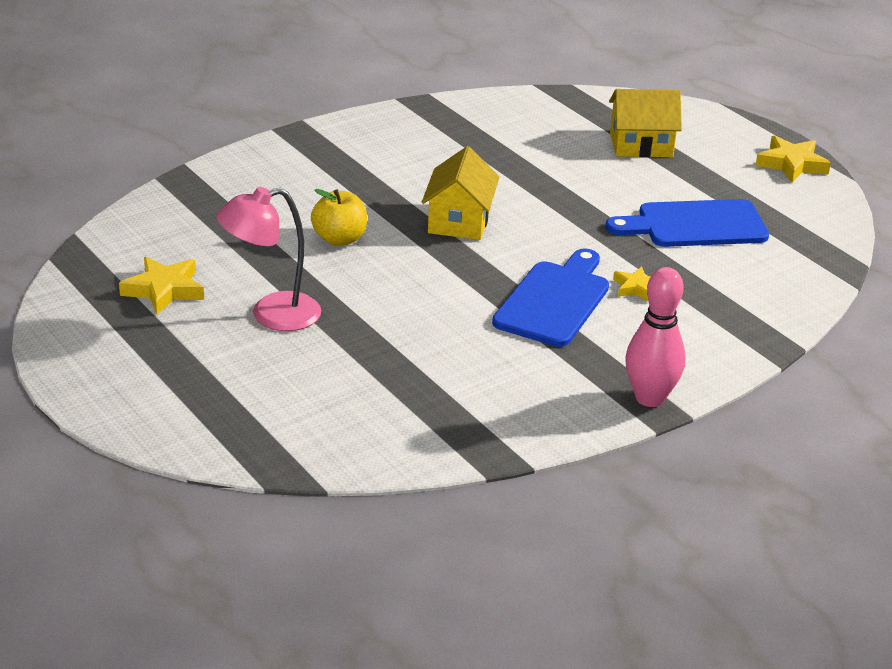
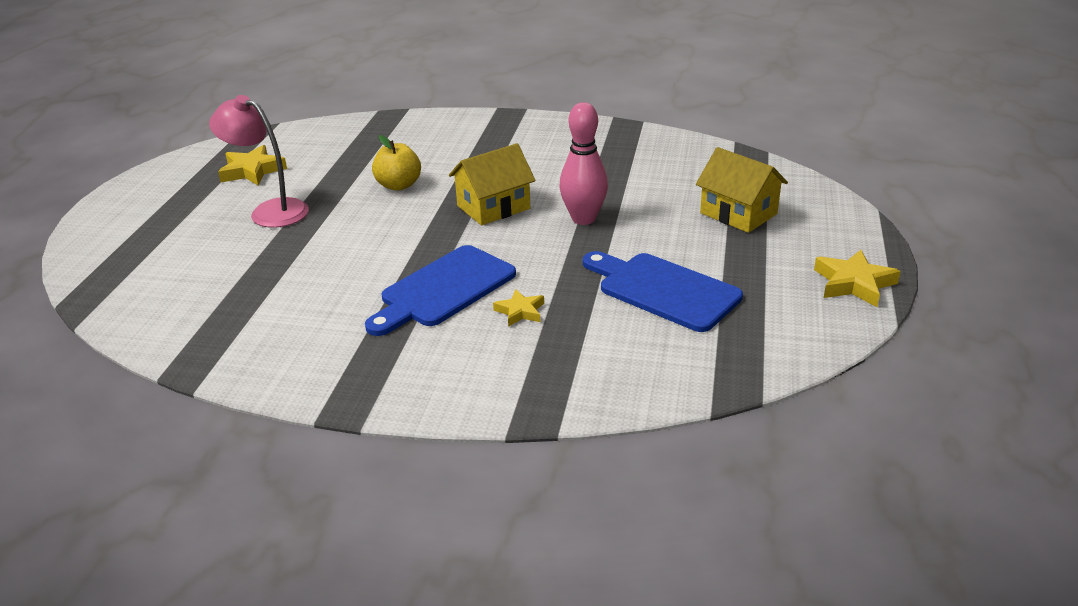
camera: 50 degrees right, 0 degrees up
(554, 301) = (444, 289): blue cutting board -> blue cutting board turned 150 degrees clockwise
(650, 398) = (361, 395): pink bowling pin -> pink bowling pin (583, 219)

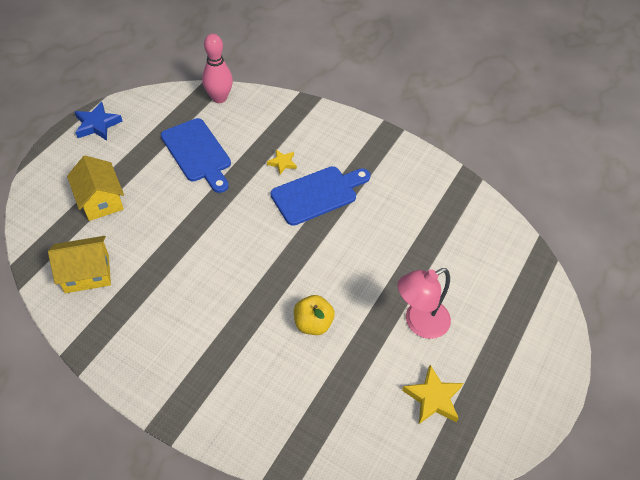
camera: 165 degrees left, 20 degrees up
(270, 211) = (419, 323): pink lamp -> pink lamp turned 105 degrees clockwise
(493, 207) = (253, 266): yellow house -> yellow house (87, 273)
(583, 219) = (200, 230): pink bowling pin -> pink bowling pin (219, 98)
(853, 283) = (97, 125): yellow star -> blue star

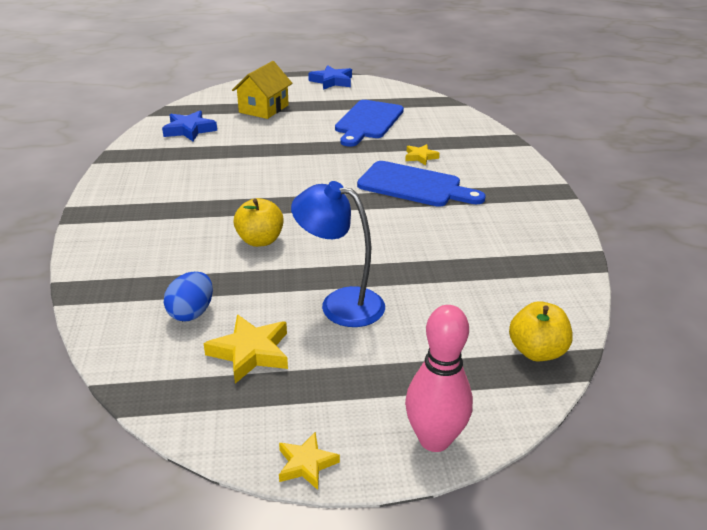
camera: 55 degrees right, 20 degrees down
(87, 273) = (189, 130): yellow house -> blue star
(219, 98) = (440, 107): pink bowling pin -> pink bowling pin (434, 439)
(368, 409) = (191, 313): none -> blue egg
(419, 323) = (340, 303): pink lamp -> blue lamp
(524, 263) = (536, 351): none -> yellow apple
(541, 423) = (306, 464): none -> yellow star

